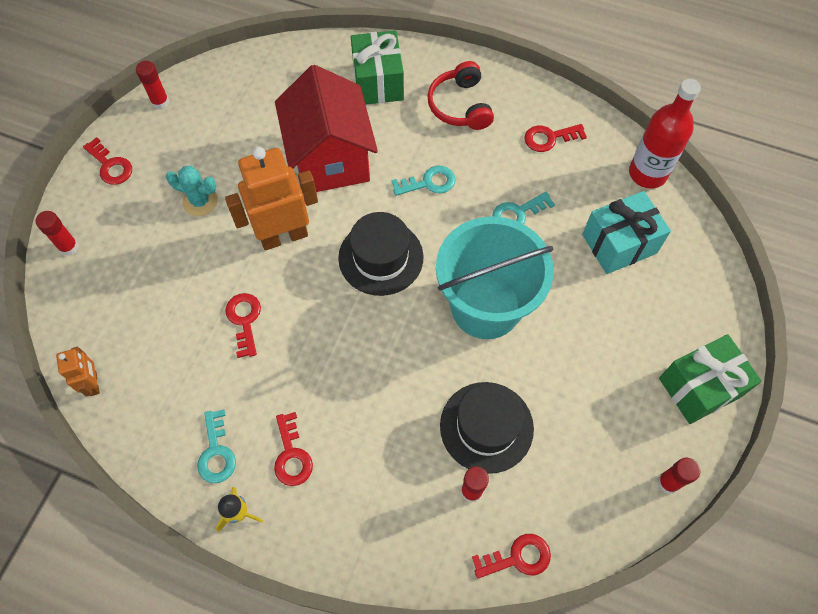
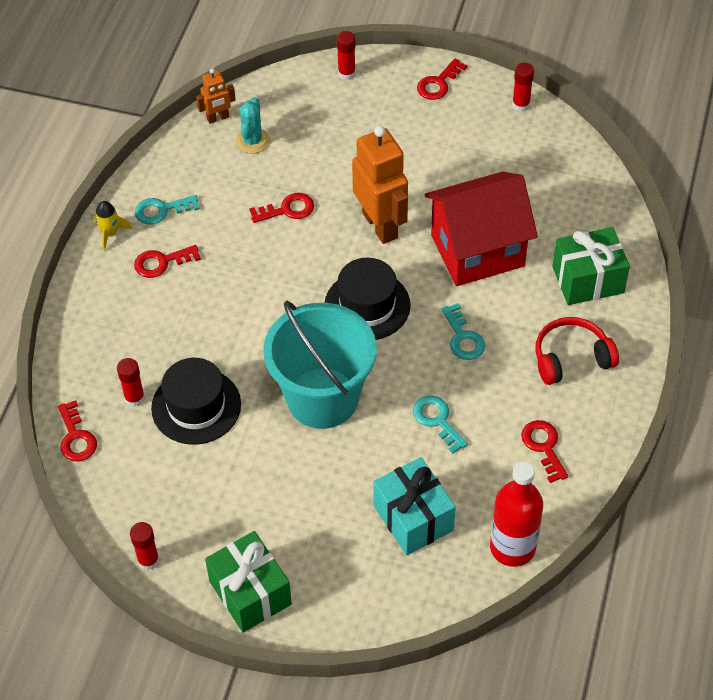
camera: 85 degrees right, 10 degrees down
(200, 201) = (410, 156): turquoise cactus -> turquoise cactus (252, 141)

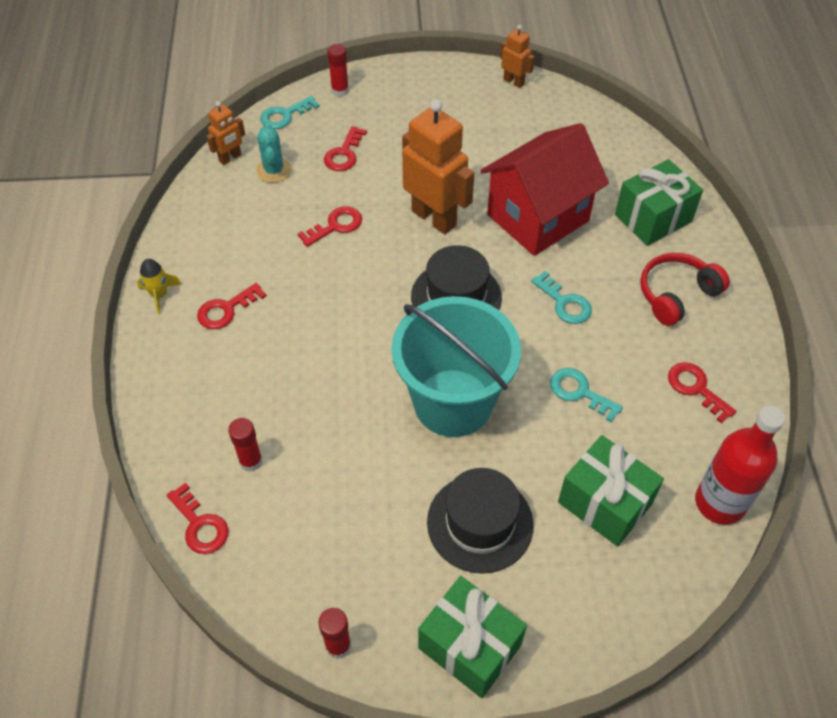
camera: 20 degrees left, 0 degrees up
(161, 210) = (206, 258): turquoise key -> turquoise key (284, 115)
(196, 406) = (322, 450): black hat -> black hat (480, 523)
(413, 518) = (604, 503): turquoise gift -> green gift
(438, 83) = (430, 80): red key -> red key (344, 154)
(521, 105) = (514, 82): red glue stick -> orange robot

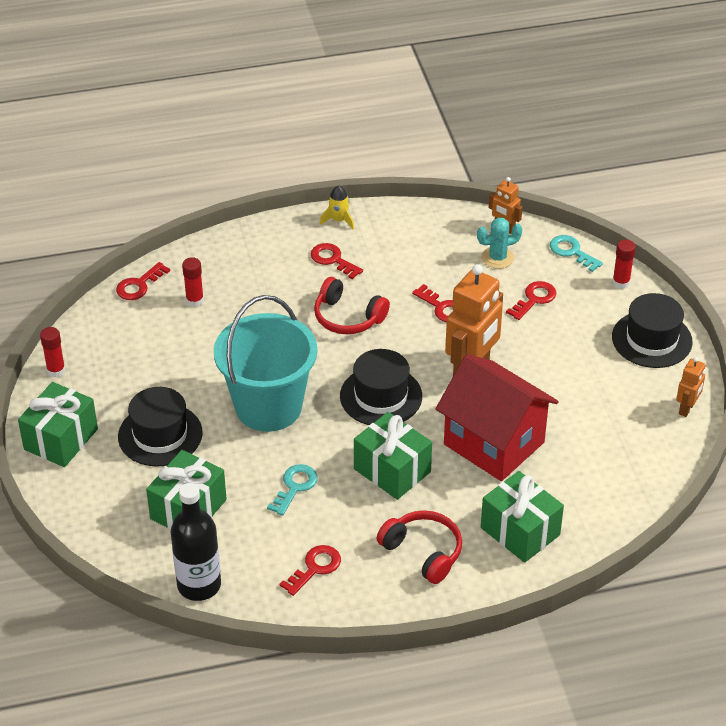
camera: 80 degrees right, 10 degrees down
(326, 309) = (348, 317): none -> red headphones
(344, 154) = (534, 299): red key -> red key turned 120 degrees clockwise
(422, 86) = (651, 339): none -> black hat
(564, 303) = (392, 470): turquoise key -> green gift
(719, 503) = (199, 585): red bottle -> black bottle

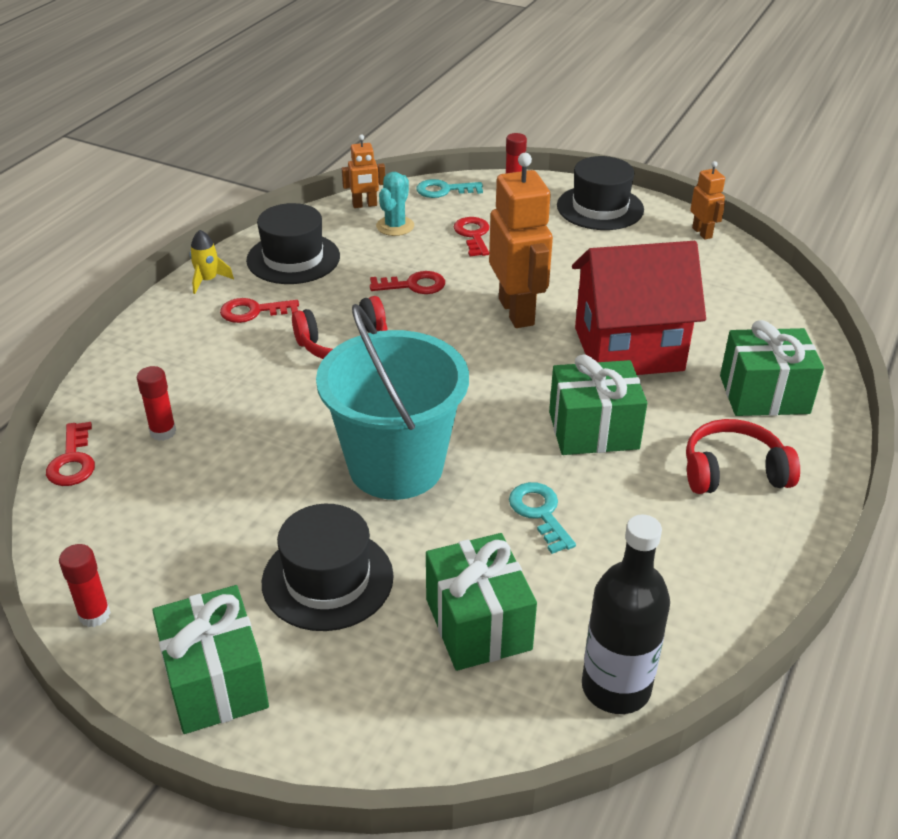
camera: 50 degrees left, 5 degrees down
(315, 568) = (682, 566): red key -> none
(381, 396) = (480, 382): black hat -> black hat (293, 258)

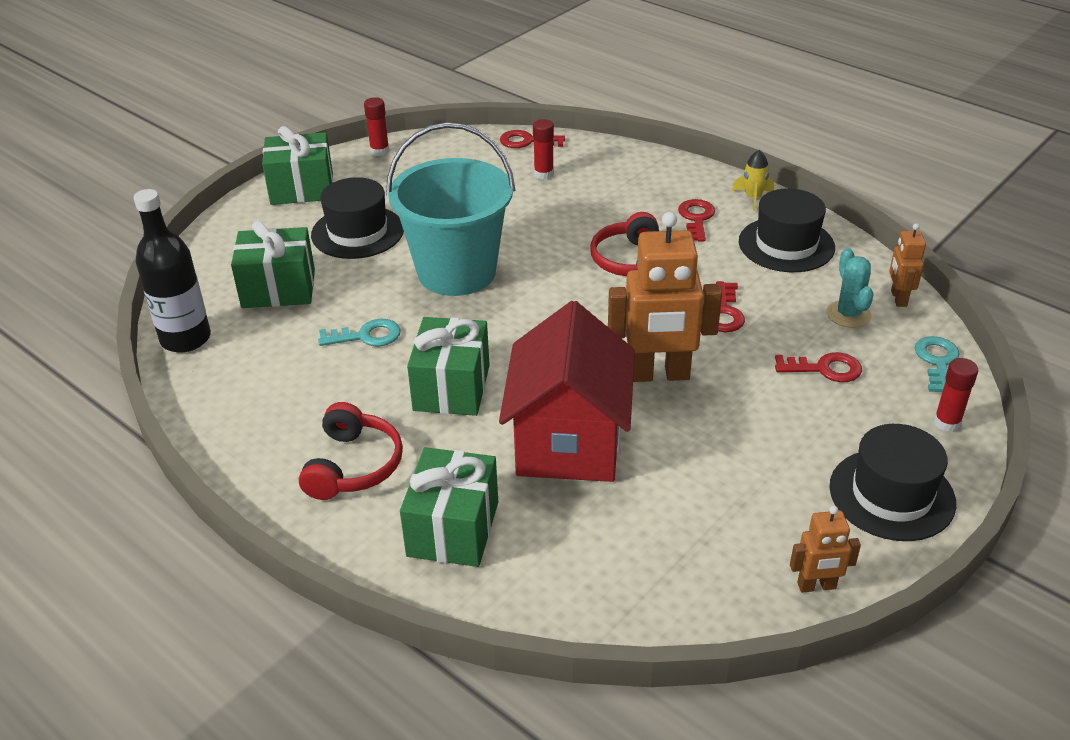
camera: 105 degrees right, 0 degrees up
(395, 226) = (848, 314): turquoise cactus -> turquoise cactus turned 45 degrees clockwise

